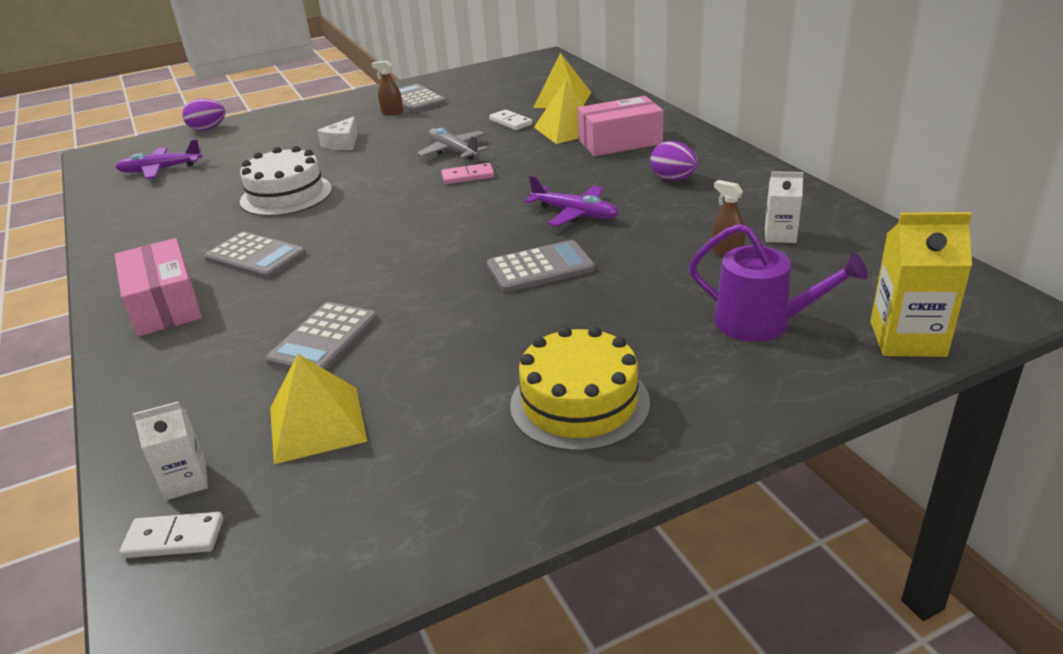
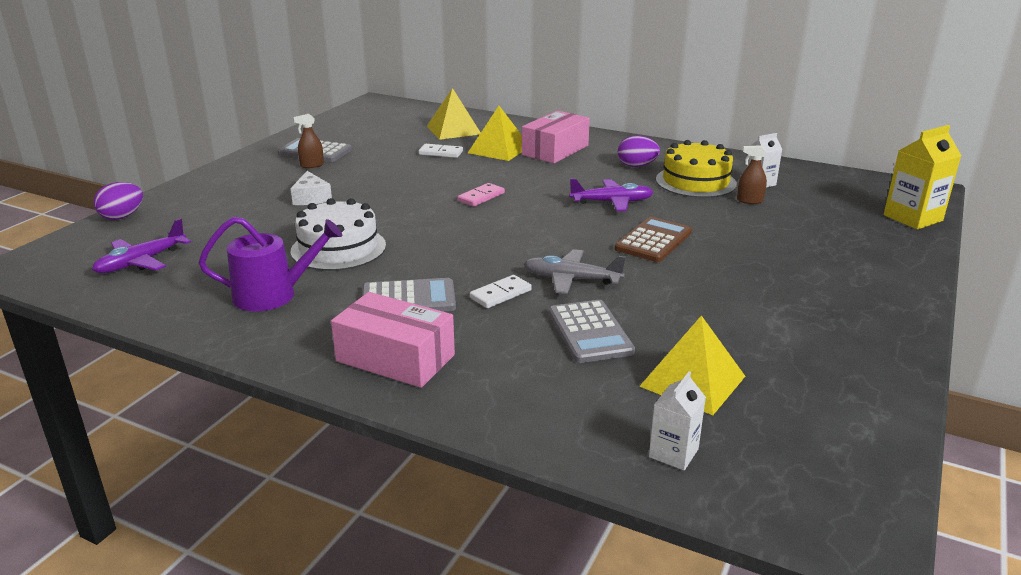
camera: 40 degrees left, 5 degrees down
(174, 538) = (738, 486): white domino -> white domino (501, 294)
(453, 151) = (433, 183): grey plane -> grey plane (571, 279)
(540, 268) = (653, 240): grey calculator -> brown calculator
(579, 403) = (823, 306): yellow cake -> yellow cake (695, 182)
(762, 322) = (835, 232): purple watering can -> purple watering can (273, 295)

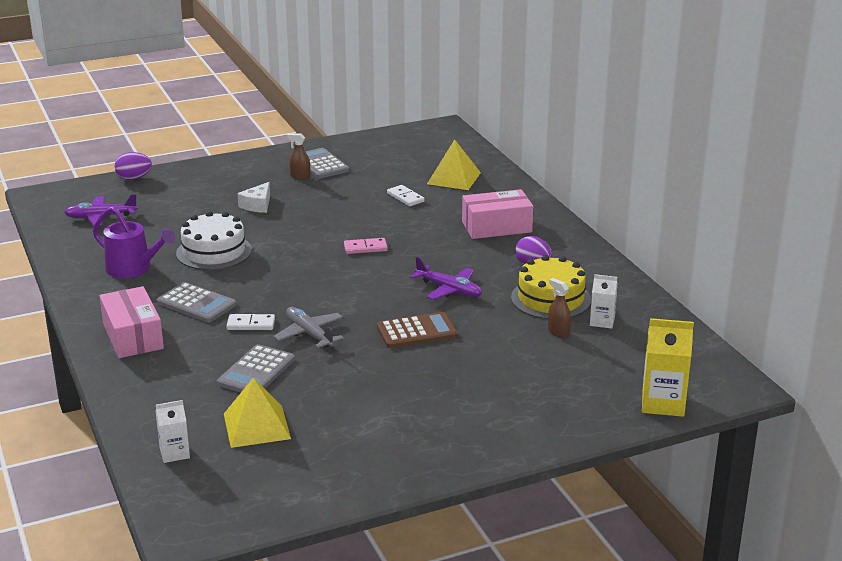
camera: 40 degrees right, 0 degrees up
(499, 149) = (454, 210): yellow pyramid -> none

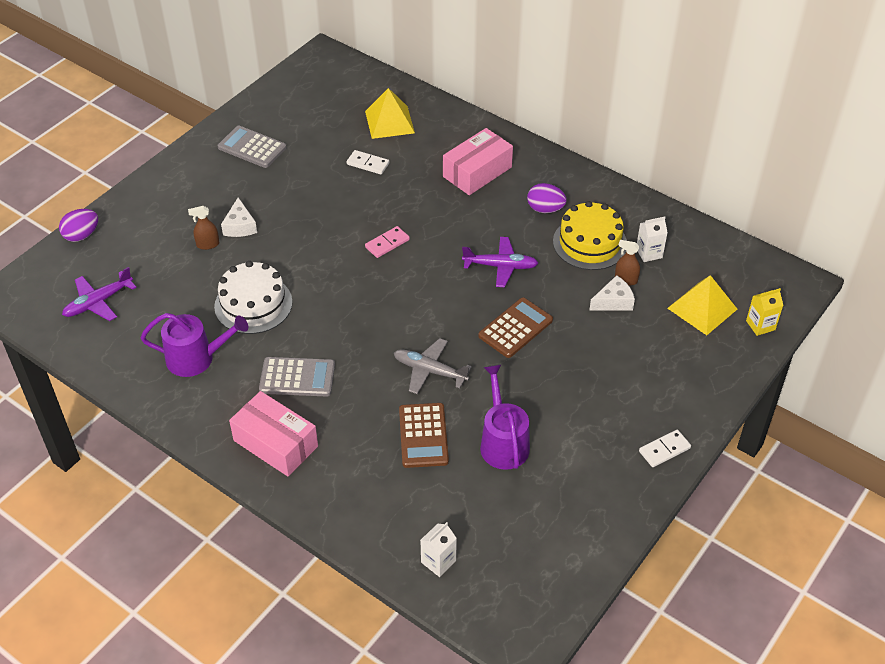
camera: 30 degrees left, 20 degrees up
(251, 324) = (369, 382): white domino -> white domino (664, 450)
(256, 371) = (423, 435): grey calculator -> brown calculator
(256, 426) = (479, 498): yellow pyramid -> yellow pyramid (702, 308)
(300, 176) = (246, 172): brown spray bottle -> brown spray bottle (207, 244)
(319, 399) = (503, 442): none -> purple watering can
(529, 342) = (613, 301): none -> white cheese
(663, 403) = (760, 325): yellow carton -> yellow carton, size x0.60

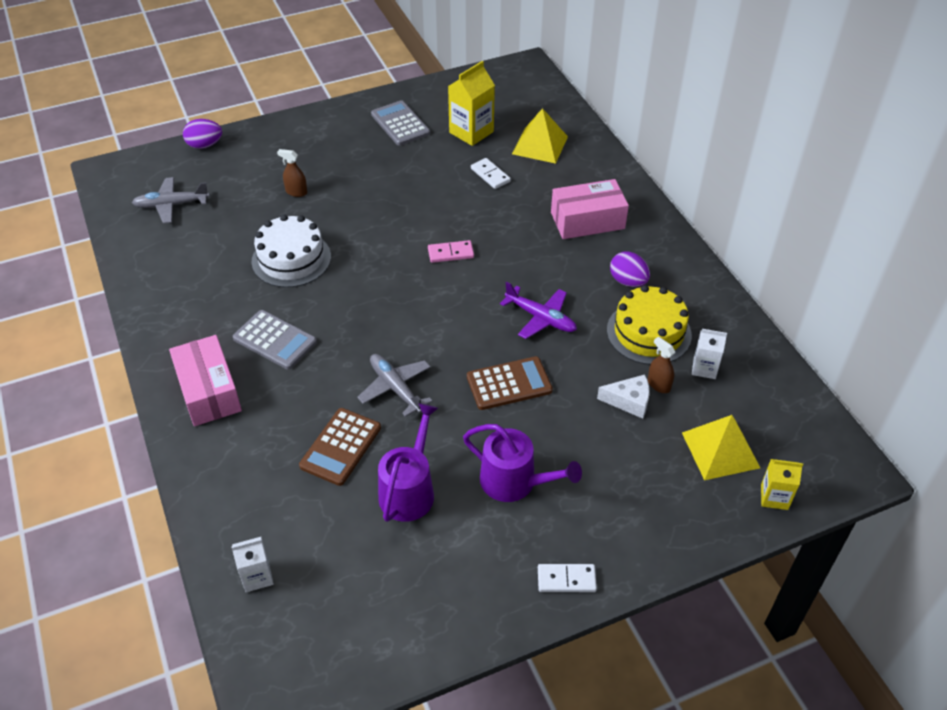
camera: 30 degrees right, 0 degrees up
(98, 302) = (171, 205): purple plane -> grey plane
(196, 358) = (207, 285): purple watering can -> purple watering can (514, 482)
(240, 226) = (335, 187): white cheese -> none
(321, 132) = (471, 132): none -> yellow carton

